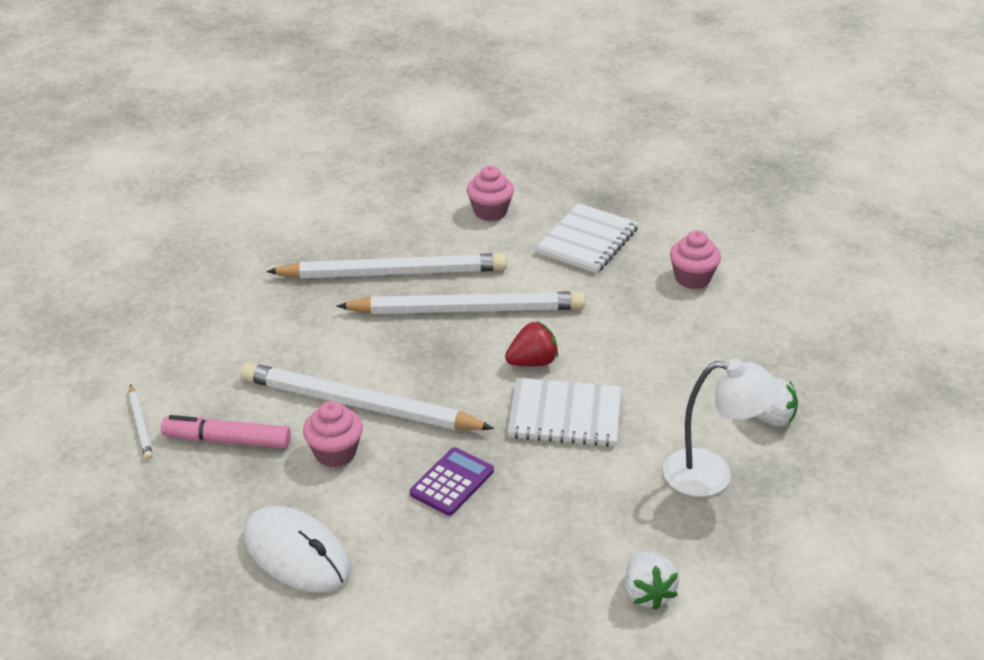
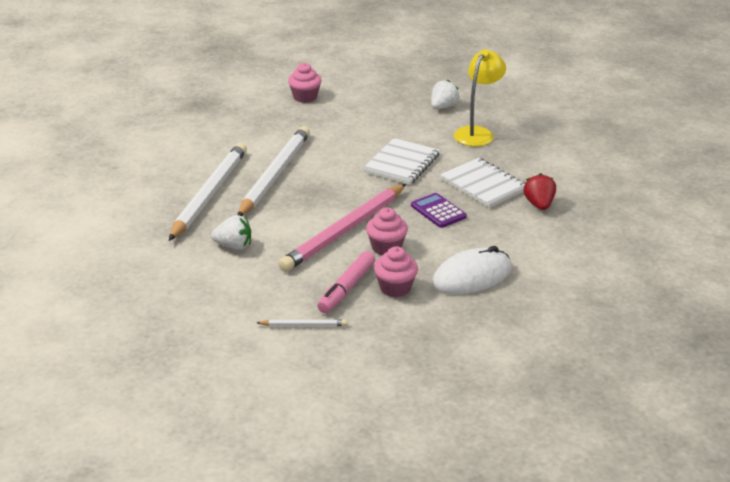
camera: 70 degrees left, 5 degrees down
(360, 405) = (344, 231): white pencil -> pink pencil
(490, 211) = (171, 145): pink cupcake -> pink cupcake (395, 288)
(532, 362) = (346, 163): red strawberry -> red strawberry (539, 205)
(587, 241) = (237, 120): white notebook -> white notebook (483, 185)
(647, 593) = (554, 171): white strawberry -> white strawberry (234, 246)
(712, 475) = (477, 133): white lamp -> yellow lamp

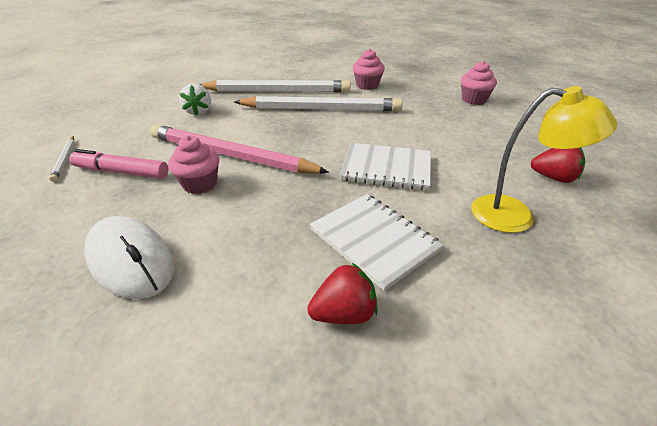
camera: 75 degrees right, 5 degrees up
(395, 288) = (116, 201): pink cupcake -> pink cupcake (367, 85)
(438, 211) = (288, 209): purple calculator -> none
(443, 107) = (553, 178): white strawberry -> red strawberry
(483, 185) = (374, 240): white notebook -> white notebook turned 75 degrees counterclockwise

